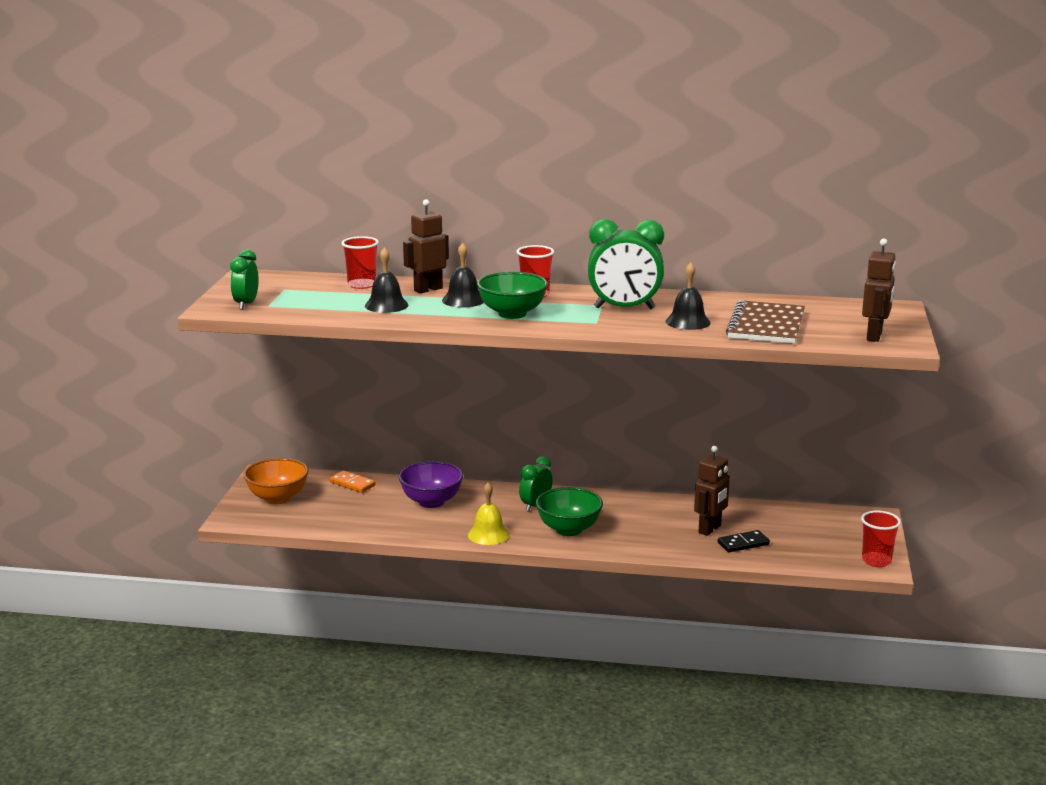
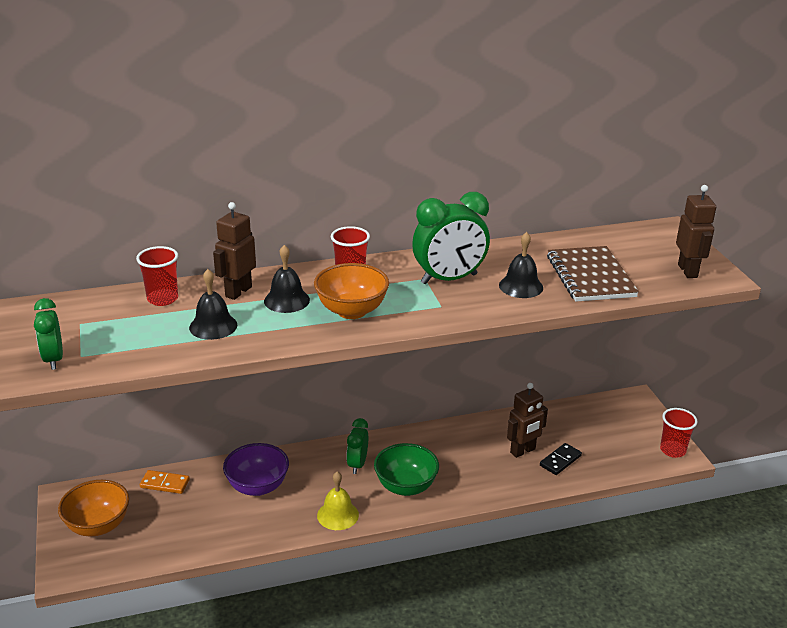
camera: 25 degrees left, 10 degrees up
(512, 314) = (351, 311): green bowl -> orange bowl
(710, 529) = (523, 451): brown robot -> brown robot turned 45 degrees clockwise

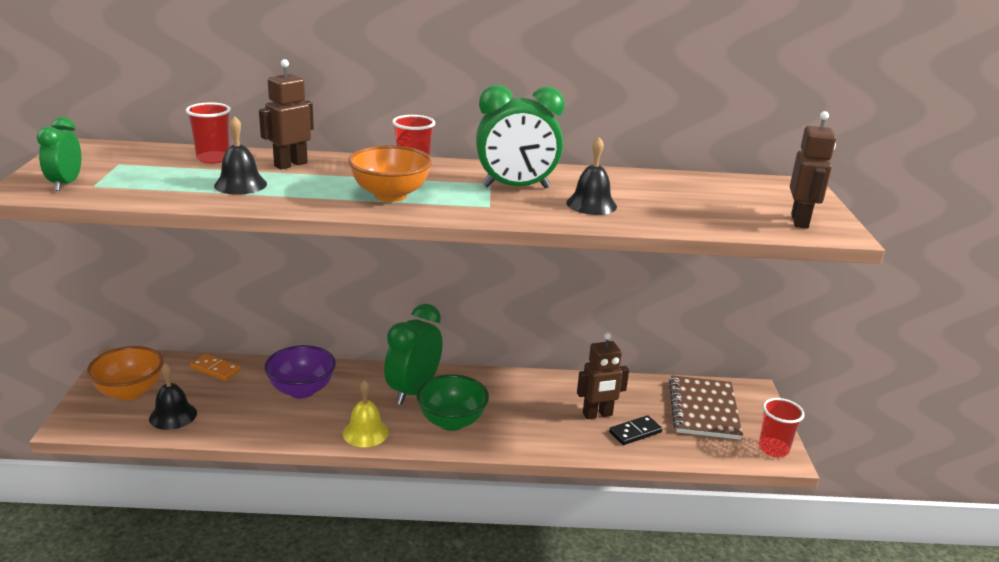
camera: 15 degrees right, 5 degrees down
(286, 300) = (332, 177): black bell -> black bell (173, 415)
(357, 464) = (413, 391): green clock -> green clock, size x1.70
(590, 276) = (678, 208): brown notebook -> brown notebook (703, 409)

